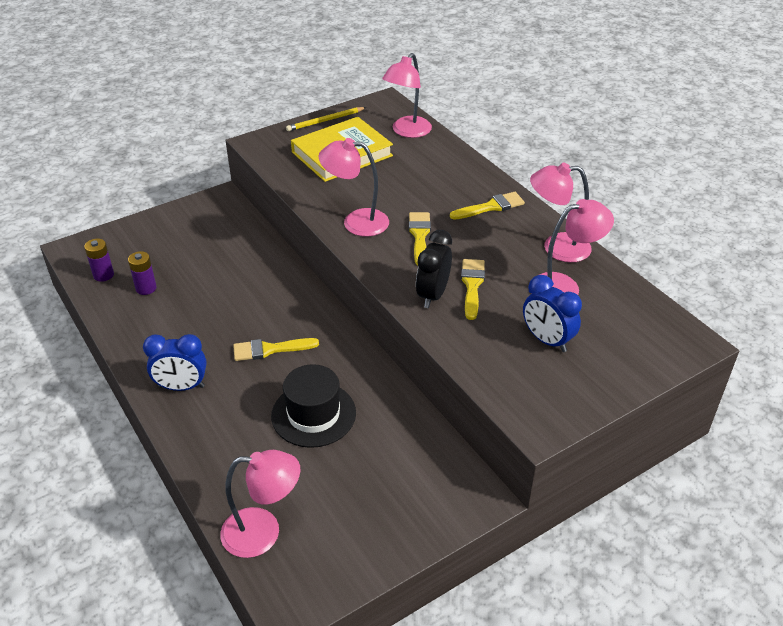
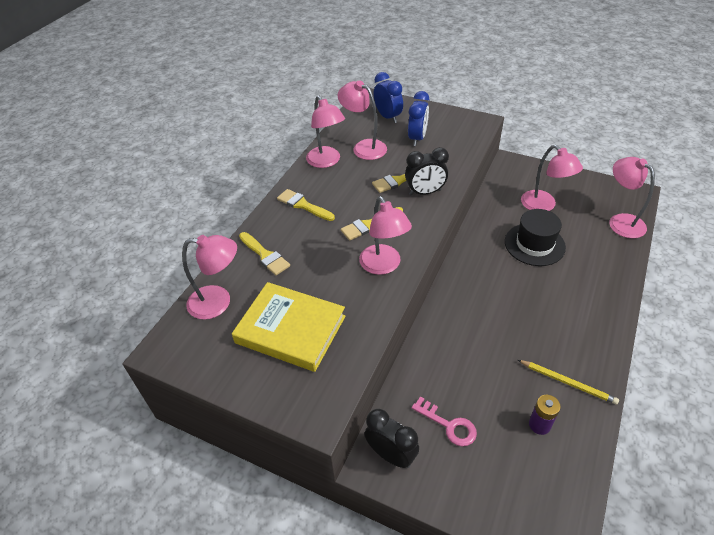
camera: 120 degrees left, 5 degrees up
(103, 275) = (561, 477): purple battery -> none
(182, 387) = (591, 321): blue clock -> blue clock (388, 117)
(204, 243) = (448, 425): none -> pink key
(218, 208) = (391, 455): none -> black clock
(270, 349) = (511, 296): yellow brush -> yellow brush (265, 255)
(325, 121) = (234, 380): yellow pencil -> yellow pencil (568, 383)
(364, 470) = (543, 206): none -> pink lamp

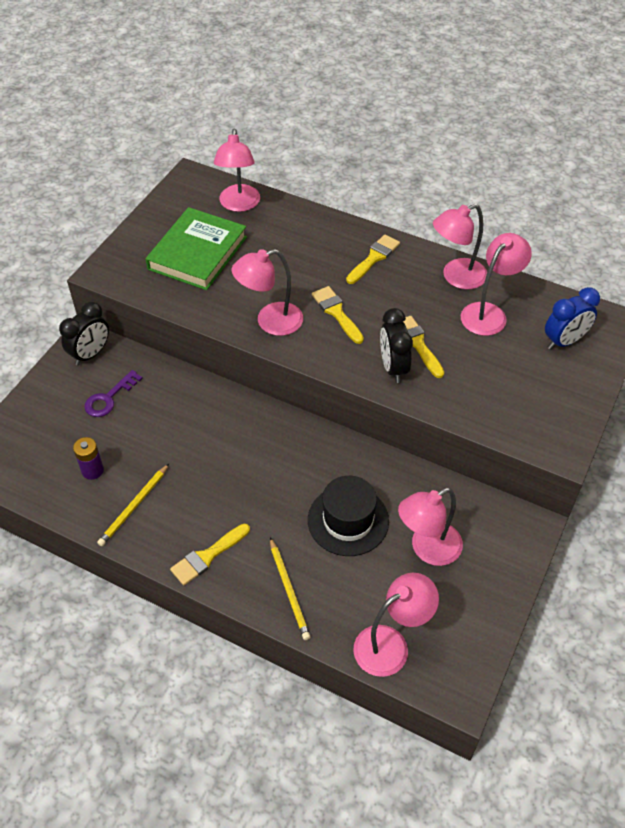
camera: 90 degrees right, 5 degrees up
(265, 255) = (297, 232): yellow brush -> yellow brush (207, 556)
(290, 329) = (198, 253): yellow book -> green book
(417, 138) = (512, 370): blue clock -> none
(448, 425) = (109, 398): pink key -> purple key
(604, 273) = (289, 590): none -> yellow pencil

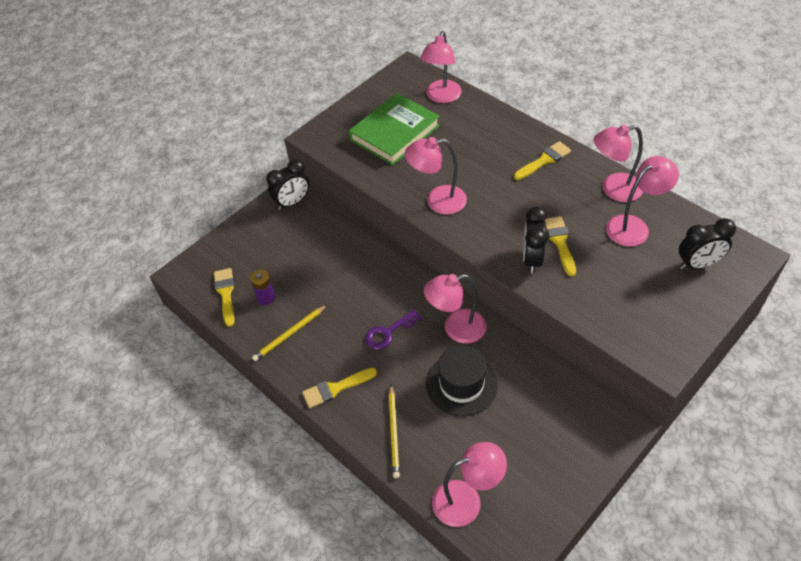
camera: 20 degrees right, 0 degrees up
(109, 398) = (296, 241): purple key -> purple key (389, 332)
(336, 313) = (496, 203): yellow brush -> yellow brush (226, 294)
(427, 549) = (523, 424): pink lamp -> pink lamp (456, 329)
(564, 341) = (698, 264): blue clock -> black clock

